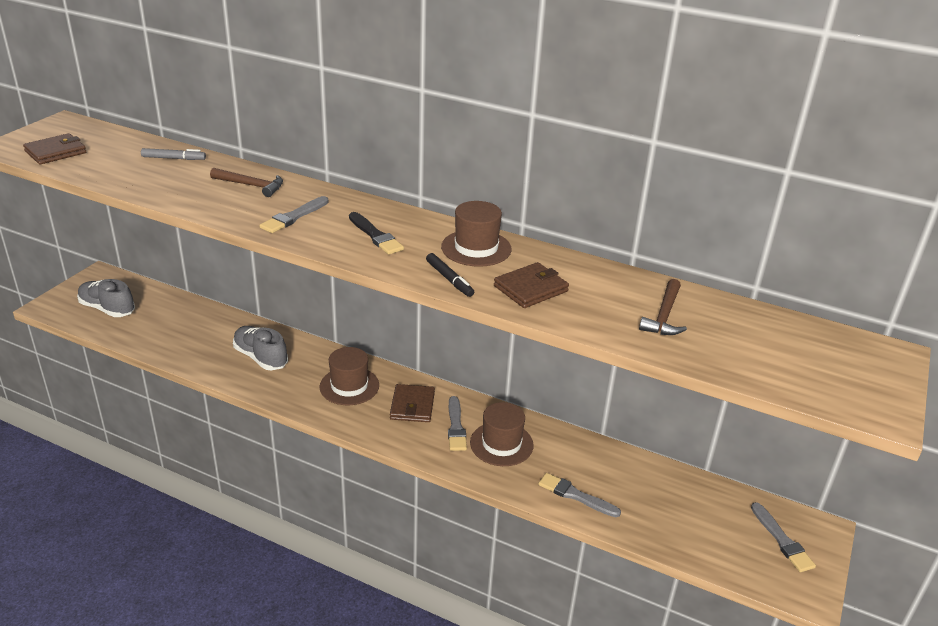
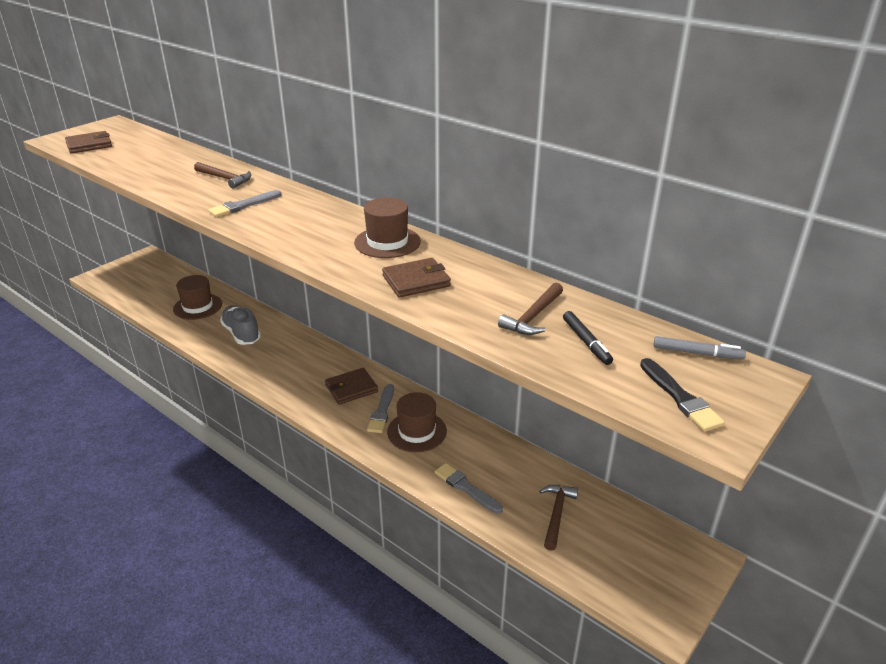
camera: 15 degrees right, 0 degrees up
(107, 309) = (140, 283): grey shoe -> none
(174, 158) = (177, 154): grey marker -> grey marker (697, 353)
(349, 386) = (304, 365): brown hat -> brown hat (197, 306)
(375, 236) = (303, 225): black brush -> black brush (680, 398)
(412, 406) = (351, 388): brown wallet -> brown wallet turned 45 degrees clockwise
(449, 279) = (345, 266): black marker -> black marker (586, 342)
(673, 509) = (557, 514): none -> brown hammer
(782, 540) = (658, 561): grey brush -> none

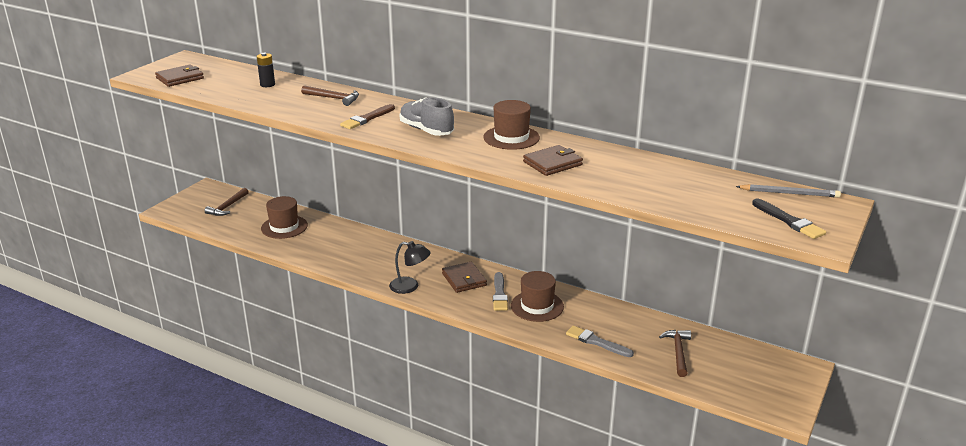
camera: 10 degrees left, 5 degrees down
(169, 158) = (267, 84): none -> black battery
(241, 333) = (339, 245): grey shoe -> grey shoe (426, 130)
(243, 205) = (367, 119): grey brush -> brown brush
(291, 391) = (410, 287): none -> black lamp
(351, 388) = (464, 279): brown wallet -> brown wallet turned 75 degrees counterclockwise
(533, 316) = (658, 180): brown hammer -> brown hammer (227, 207)
(586, 342) = (706, 193): black marker -> none
(697, 353) = (789, 193): grey marker -> grey pencil

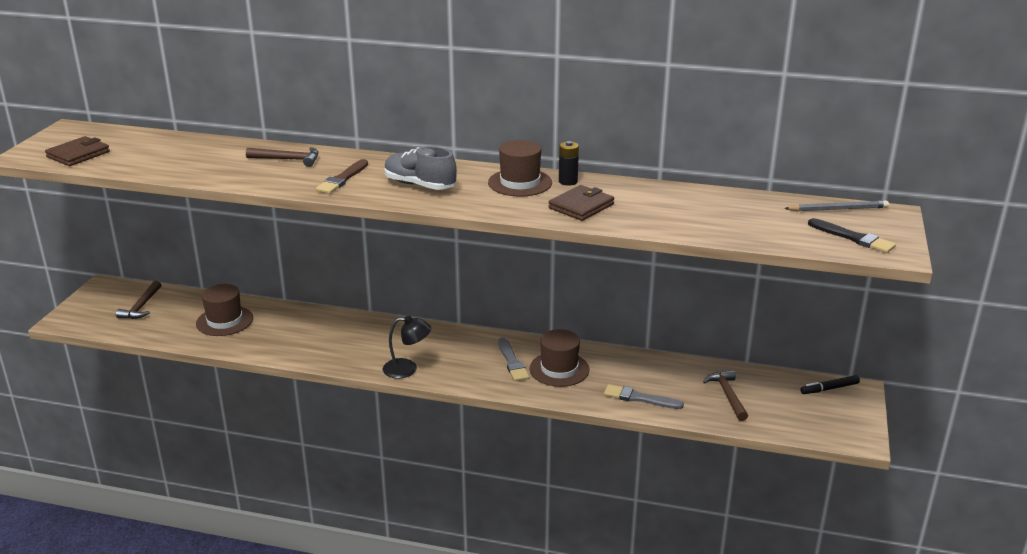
camera: 15 degrees left, 0 degrees up
(267, 84) = (196, 151): black battery -> black battery (568, 181)
(464, 279) = (465, 352): brown wallet -> none
(778, 361) = (829, 389): none -> black marker

